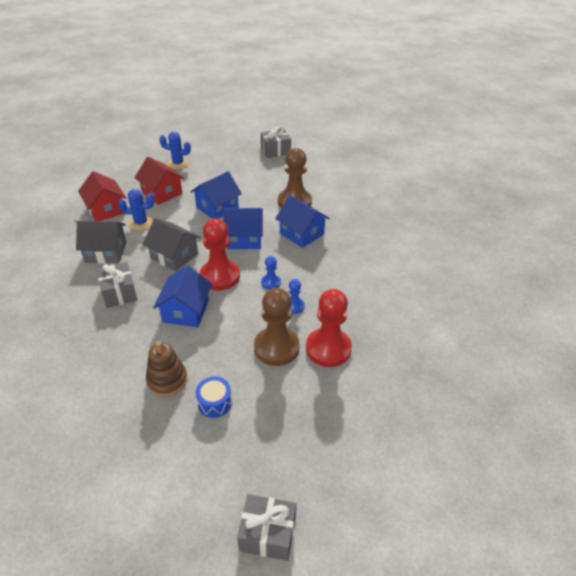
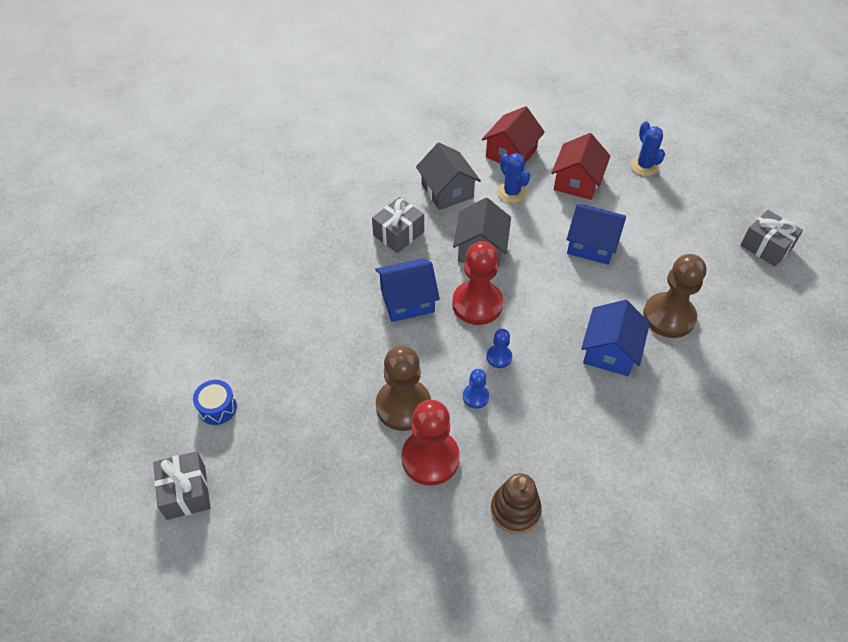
camera: 65 degrees right, 10 degrees up
(167, 380) = (312, 331): brown stacking toy -> brown stacking toy (515, 510)
(214, 403) = (305, 383): blue drum -> blue drum (217, 408)
(244, 239) = (556, 297): blue house -> none

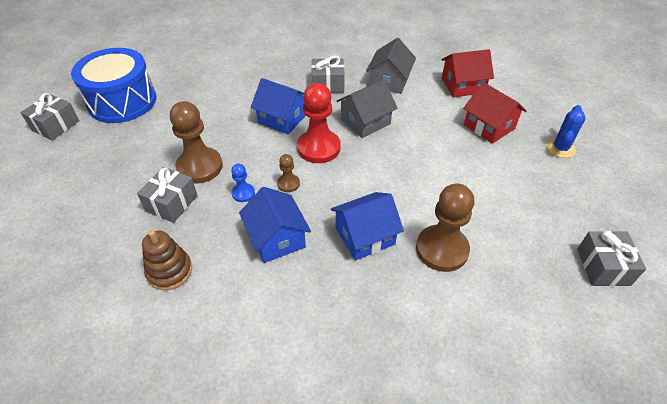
camera: 45 degrees right, 5 degrees down
(217, 408) = (122, 101): blue drum -> blue drum, size x2.45
(430, 458) = (172, 203): red pawn -> grey gift
(499, 357) = (288, 184): blue pawn -> brown pawn
(511, 192) = (431, 105): blue cactus -> none
(577, 181) = (489, 126): red house -> red house turned 75 degrees clockwise
(592, 244) = (446, 167): blue house -> blue house (277, 238)

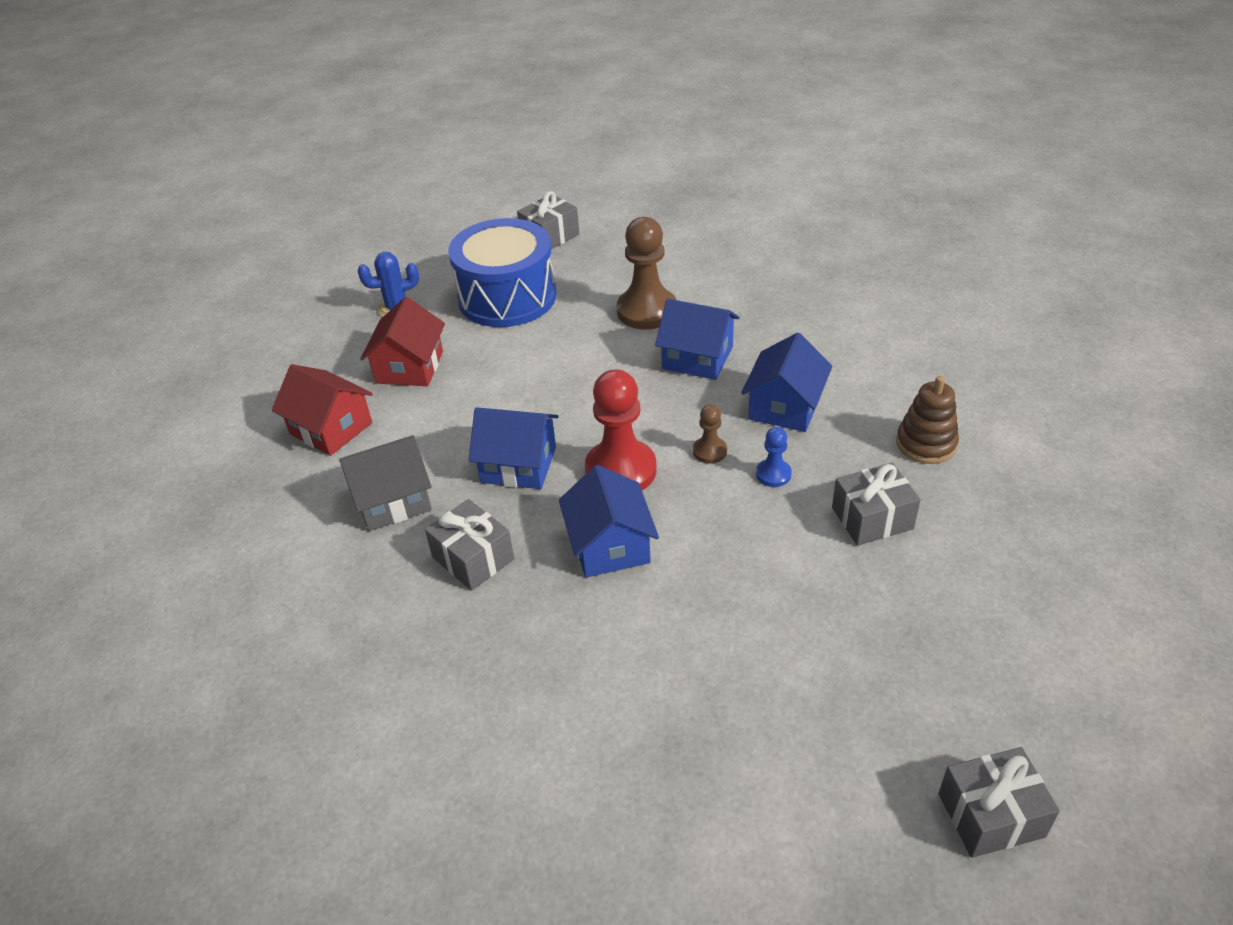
camera: 130 degrees left, 5 degrees down
(122, 101) = (828, 788): blue drum -> blue drum (507, 297)
(200, 167) = (796, 546): brown pawn -> none
(365, 121) = (518, 465): grey house -> blue house

